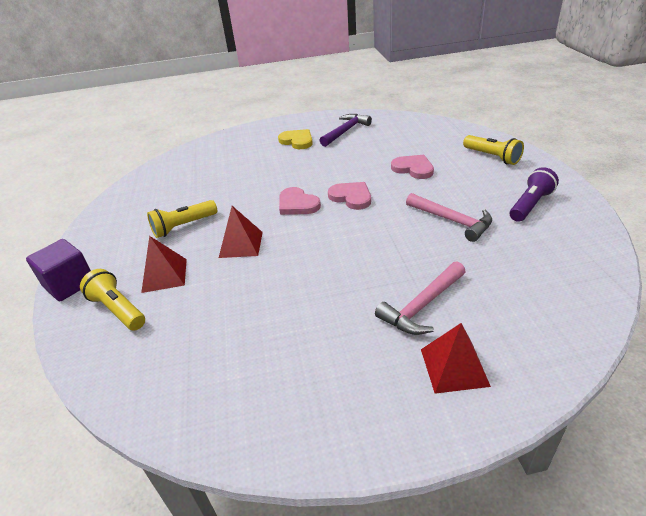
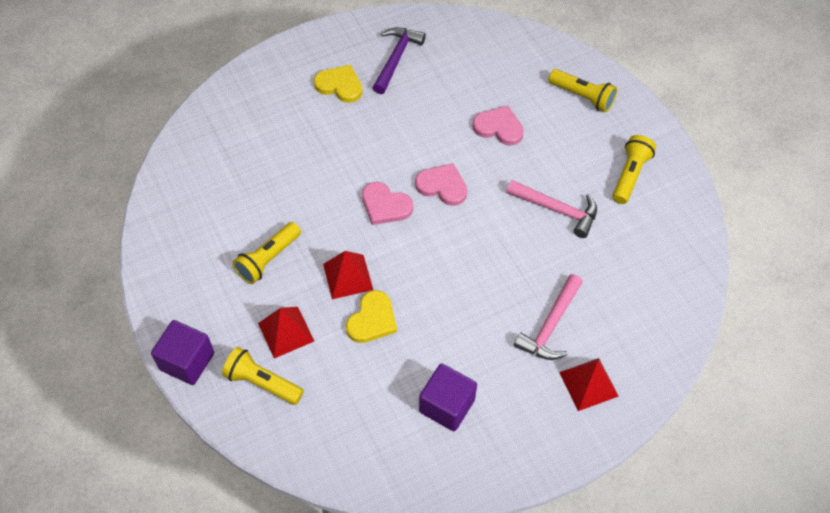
camera: 20 degrees left, 20 degrees up
(245, 277) = (372, 319): none -> yellow heart
(282, 360) = (447, 405): none -> purple cube
(530, 205) = (630, 175): purple flashlight -> yellow flashlight

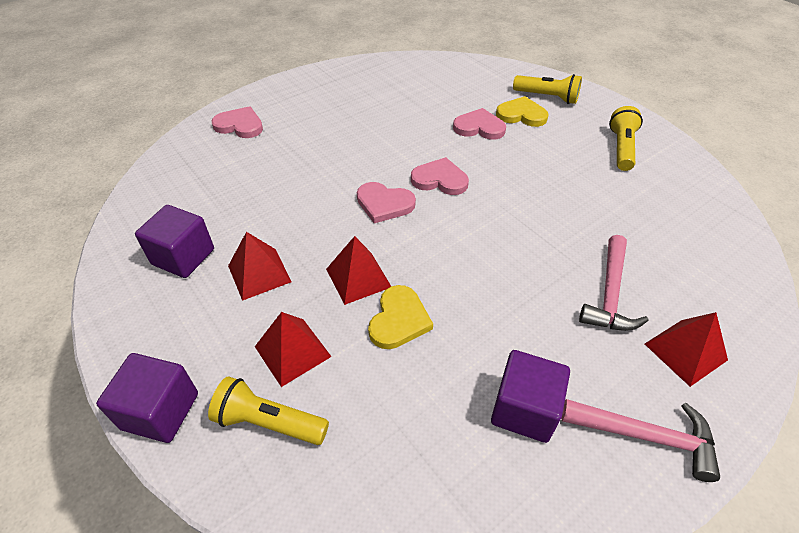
camera: 10 degrees left, 10 degrees down
(207, 233) = (183, 257): none -> purple cube
(266, 90) = (240, 125): none -> pink heart
(268, 259) = (259, 273): yellow flashlight -> red pyramid
(340, 85) = (314, 114): yellow heart -> yellow heart (521, 115)
(396, 59) = (364, 90): purple hammer -> none
(557, 210) = (565, 185): pink hammer -> pink hammer (645, 436)

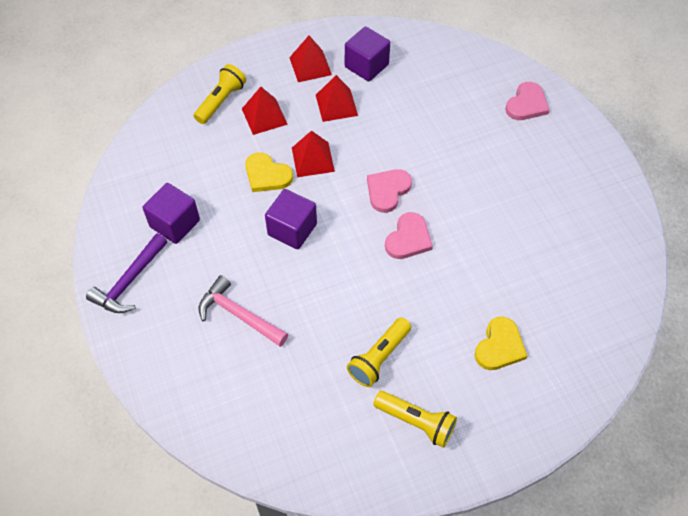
camera: 105 degrees right, 10 degrees up
(160, 411) = (248, 56): purple cube -> purple cube (292, 229)
(479, 127) = (484, 296): pink heart -> none
(547, 97) = (531, 389): yellow flashlight -> yellow flashlight (379, 358)
(645, 436) = (129, 281): pink hammer -> purple hammer
(685, 351) = (172, 339): red pyramid -> red pyramid (310, 66)

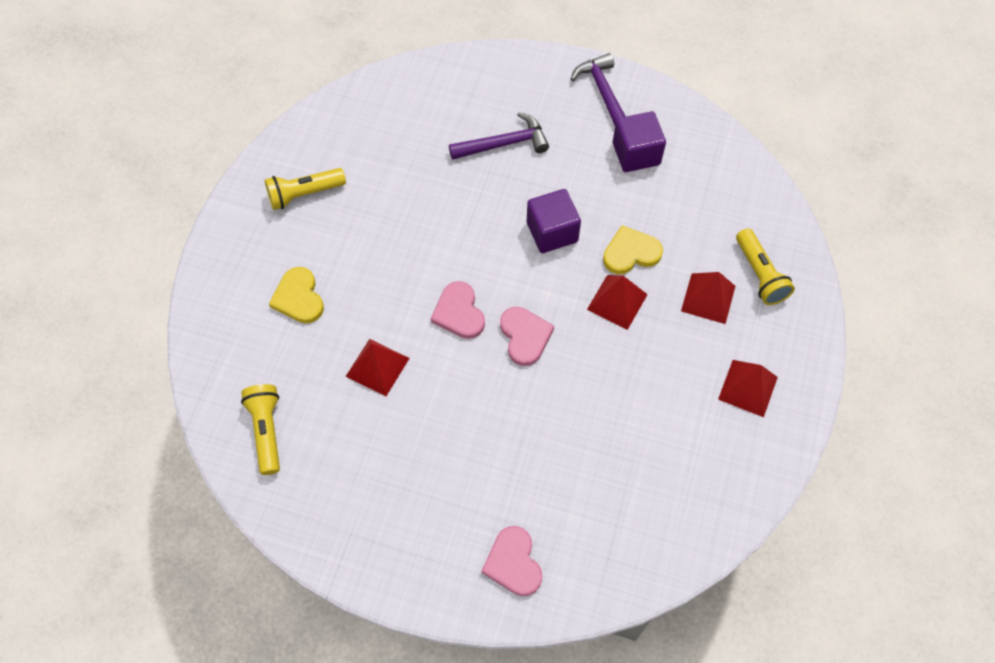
camera: 130 degrees right, 5 degrees up
(239, 315) = (504, 144): pink hammer -> purple hammer
(336, 105) = (670, 372): red pyramid -> red pyramid (377, 367)
(366, 66) = (704, 443): purple cube -> none
(379, 358) = (376, 208): yellow flashlight -> yellow flashlight (266, 431)

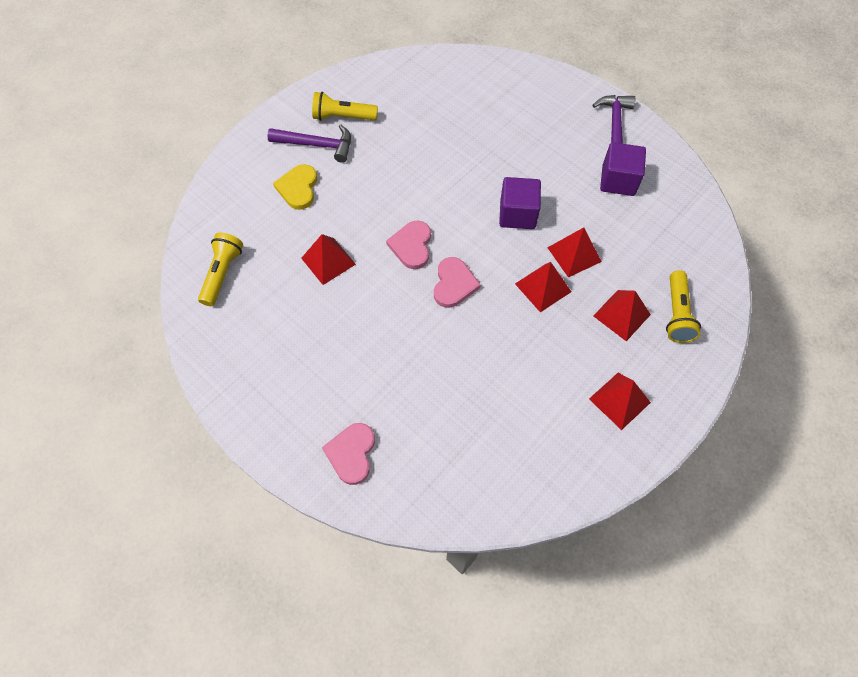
camera: 25 degrees right, 0 degrees up
(504, 144) = (514, 135): purple hammer -> purple hammer (317, 145)
(631, 253) = (574, 254): yellow heart -> red pyramid

